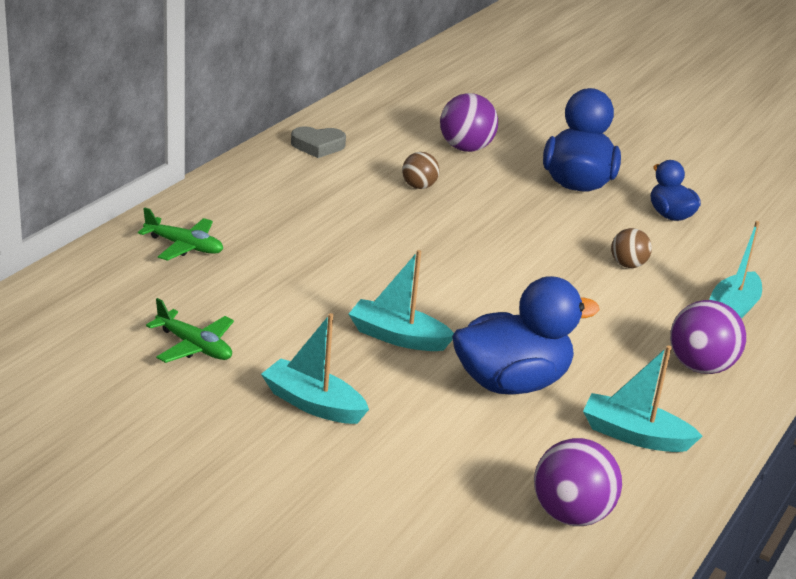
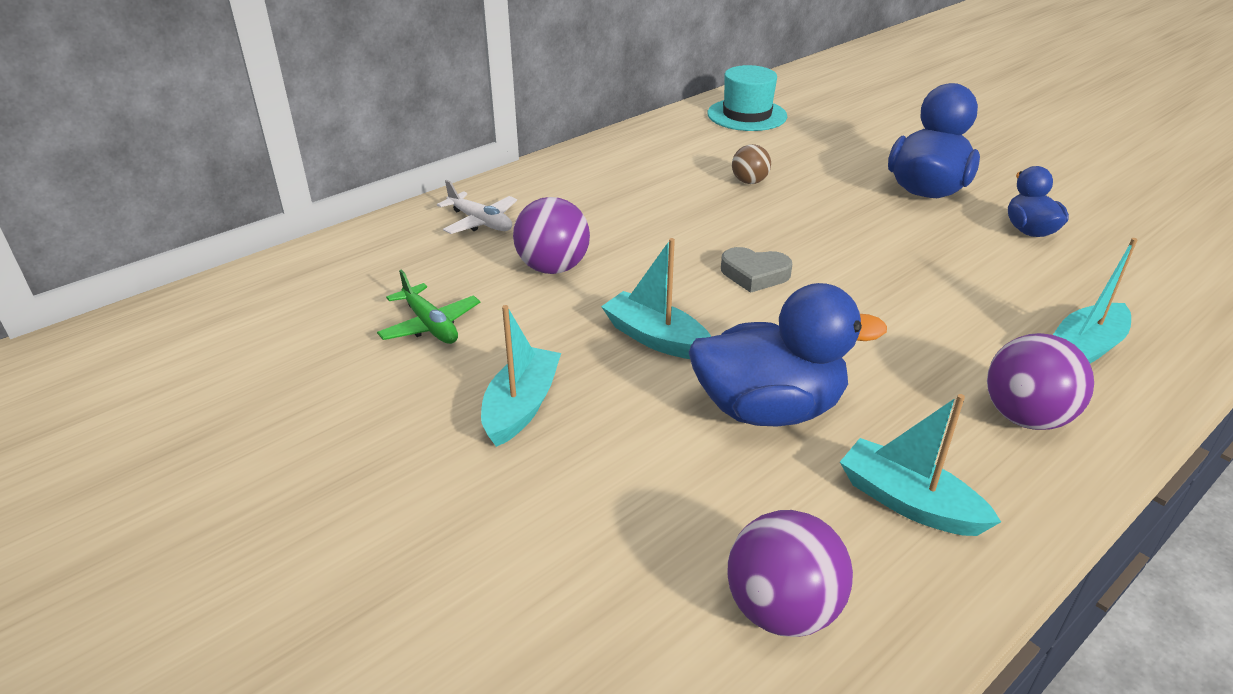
camera: 20 degrees right, 5 degrees up
(184, 246) = (480, 222): green plane -> white plane
(313, 404) = (521, 406): turquoise boat -> turquoise boat turned 60 degrees clockwise
(318, 146) = (663, 138): grey heart -> grey heart (754, 274)
(388, 115) = (747, 115): none -> turquoise hat
(465, 148) = (815, 149): purple ball -> purple ball (553, 268)
(628, 265) = (961, 281): brown ball -> none

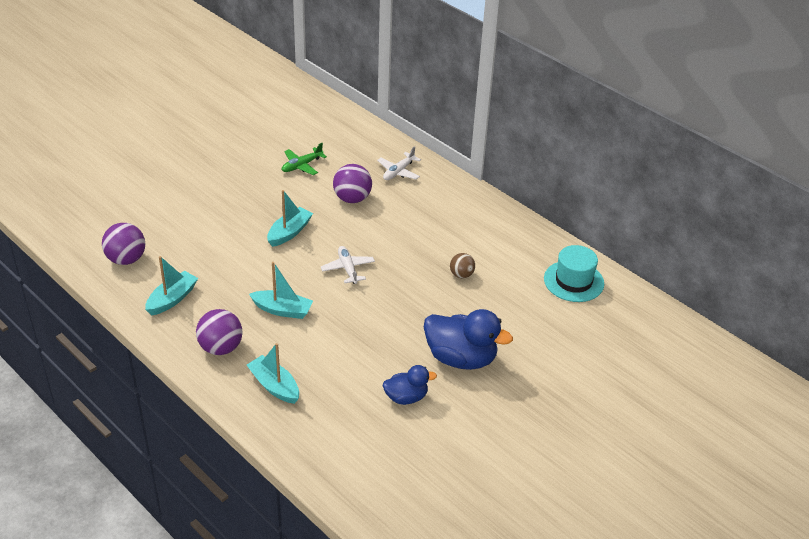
camera: 85 degrees right, 5 degrees up
(521, 406) = (242, 195): turquoise boat -> turquoise boat (282, 310)
(754, 274) = (348, 269): grey heart -> white plane
(768, 409) = (234, 265): blue duck -> none

